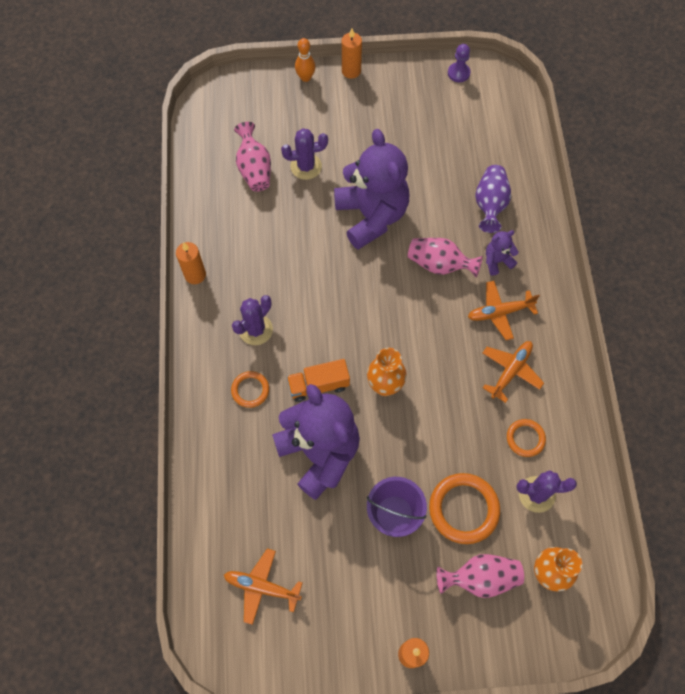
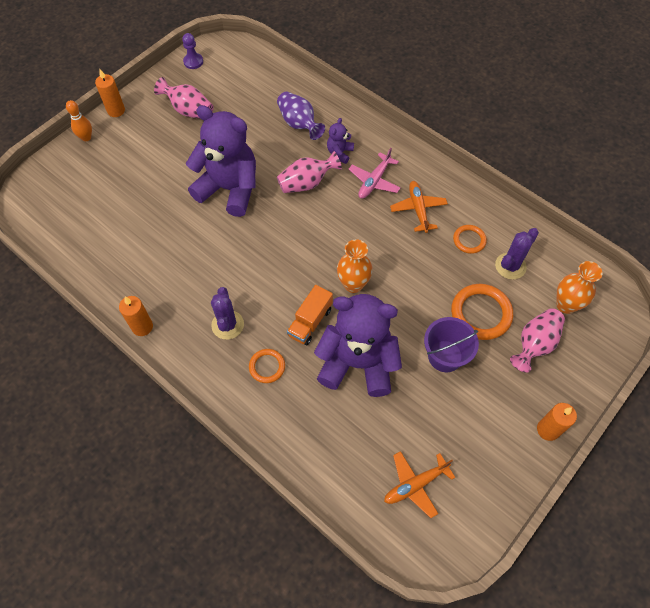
camera: 45 degrees left, 5 degrees down
(254, 169) = (112, 223): pink vase -> pink vase (189, 110)
(306, 166) = (149, 193): purple cactus -> none
(499, 312) = (374, 181): orange plane -> pink plane

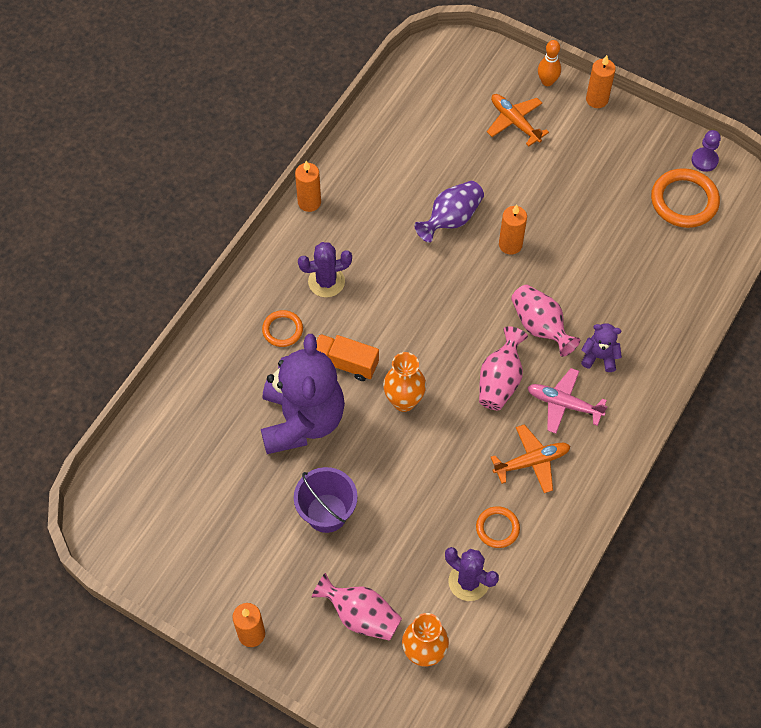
camera: 80 degrees right, 0 degrees up
(189, 110) = (620, 175): pink vase -> pink vase (500, 381)
(229, 189) = (510, 245): purple teddy bear -> orange candle
(299, 124) = (635, 301): purple vase -> purple vase (451, 219)
(415, 485) = (170, 496): orange plane -> orange plane (514, 122)
(481, 313) = (392, 550): orange ring -> orange ring (684, 201)

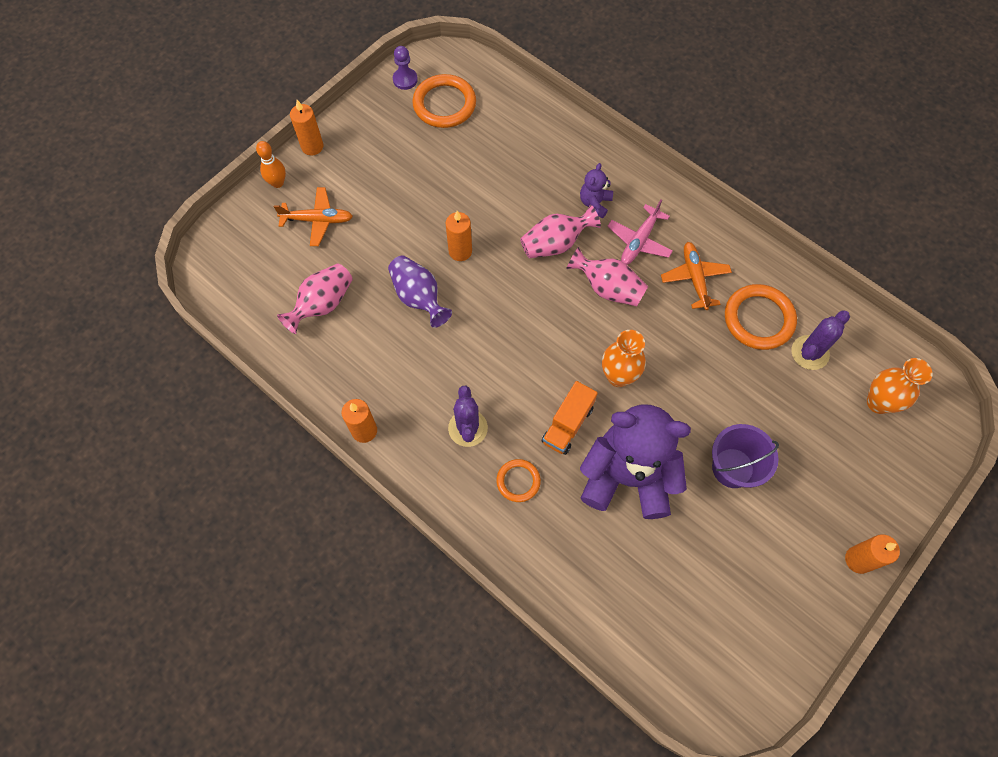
camera: 80 degrees left, 5 degrees up
(360, 616) = (841, 452): pink vase -> pink vase (322, 304)
(497, 528) = (758, 319): orange ring -> orange ring, size x1.75
(514, 122) = (318, 220): orange plane -> orange plane turned 150 degrees counterclockwise

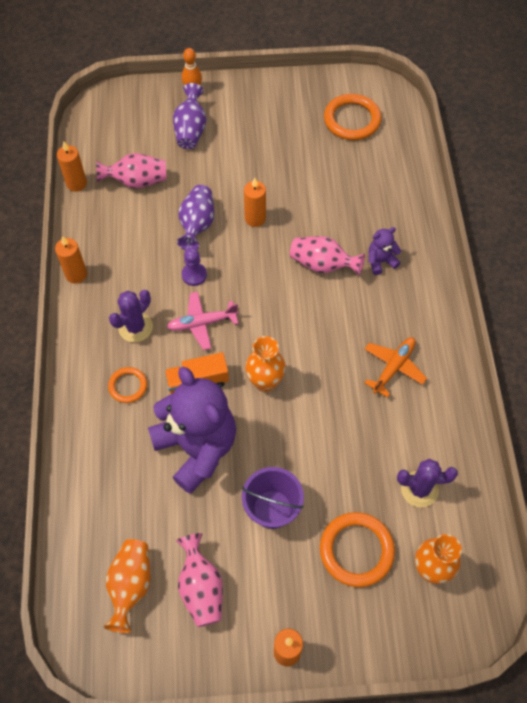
camera: 45 degrees right, 5 degrees down
(312, 146) = (238, 83): orange candle -> orange candle (76, 183)
(318, 220) = (191, 130): orange plane -> purple vase
(405, 79) = (344, 85): purple pawn -> purple pawn (194, 275)
(608, 288) = (324, 322): pink vase -> pink vase (201, 588)
(639, 241) = (382, 310): pink plane -> pink plane (202, 323)
(702, 631) = (130, 585): none -> orange vase
(758, 319) = (408, 433): orange ring -> orange ring (356, 550)

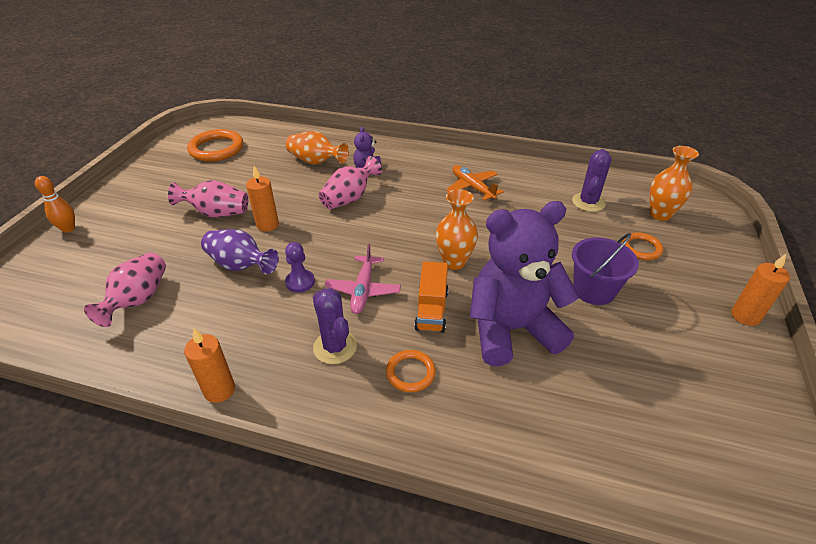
camera: 70 degrees left, 20 degrees down
(76, 183) = (82, 358): orange candle -> none
(130, 585) = (677, 432): orange vase -> orange vase (316, 162)
(191, 130) = (117, 242): purple vase -> none
(201, 588) = (679, 365): pink vase -> pink vase (217, 213)
(356, 550) = (641, 248): orange ring -> orange ring, size x0.57

